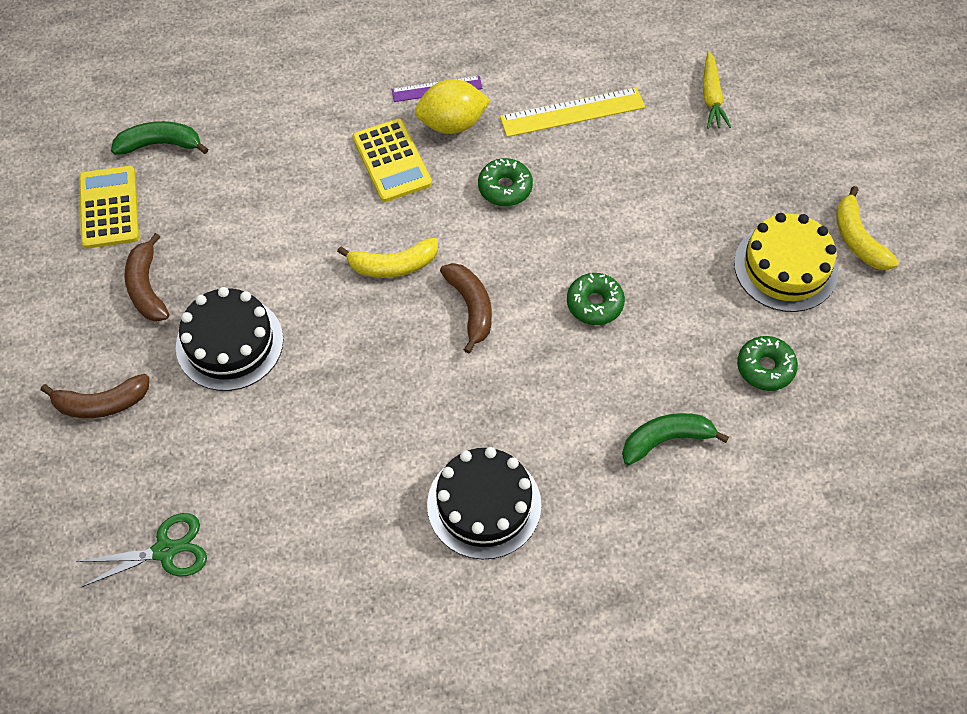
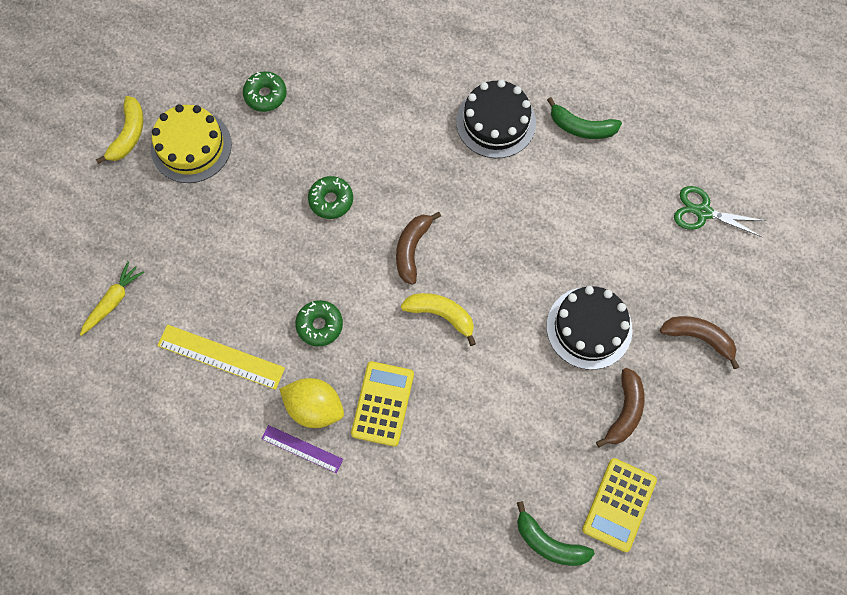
camera: 145 degrees left, 10 degrees up
(666, 440) = (361, 92): green banana -> green banana (581, 127)

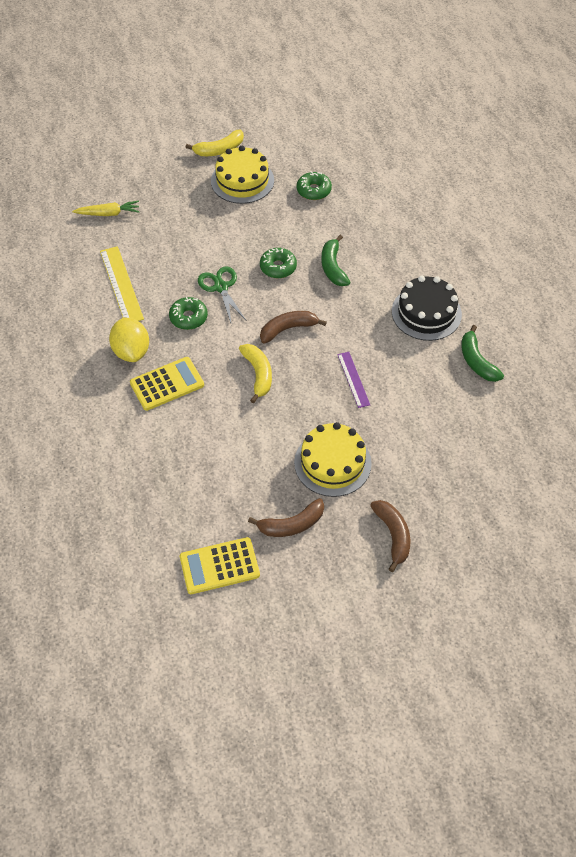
camera: 50 degrees right, 15 degrees down
(302, 449) = (98, 363): purple ruler -> purple ruler (353, 379)
(549, 543) = (154, 541): green banana -> green banana (333, 267)
(589, 328) = (332, 463): black cake -> yellow cake
(703, 212) = (493, 475): green scissors -> green scissors (221, 287)

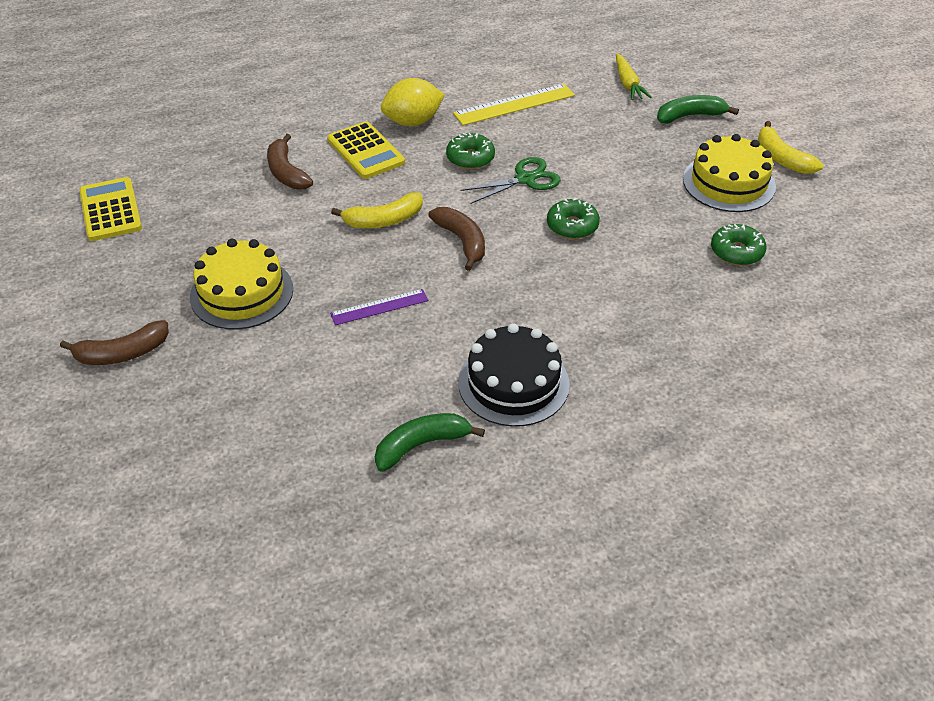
camera: 85 degrees right, 10 degrees down
(292, 524) = (155, 262): brown banana -> brown banana (286, 172)
(333, 267) = (585, 278): green banana -> green banana (690, 116)

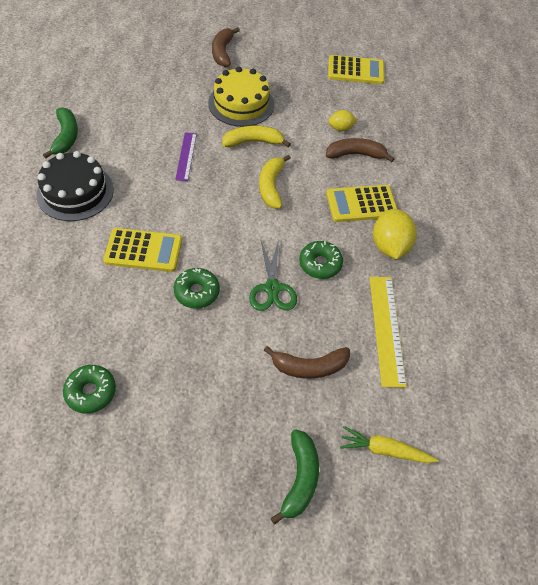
camera: 110 degrees right, 10 degrees up
(244, 194) = (340, 128): none -> yellow lemon
(462, 241) = (222, 219): brown banana -> brown banana (309, 367)
(553, 284) = (143, 250): none -> yellow calculator
(729, 183) = (178, 446): yellow cake -> none
(782, 158) = (184, 526): yellow banana -> yellow banana (253, 142)

